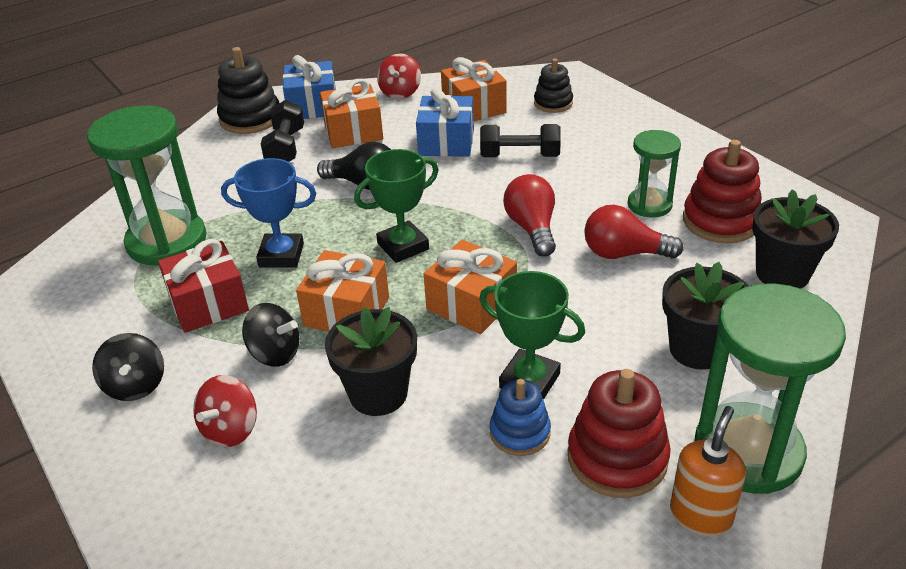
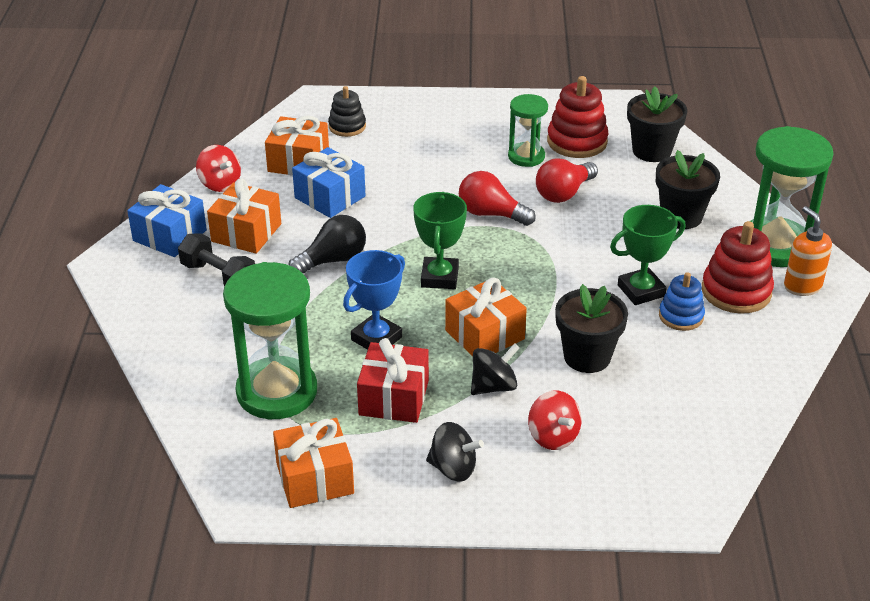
camera: 55 degrees left, 0 degrees up
(250, 118) = (138, 276): black stacking toy -> none
(471, 304) = (541, 278): orange gift -> orange gift (315, 478)
(520, 156) = (396, 175): black dumbbell -> none

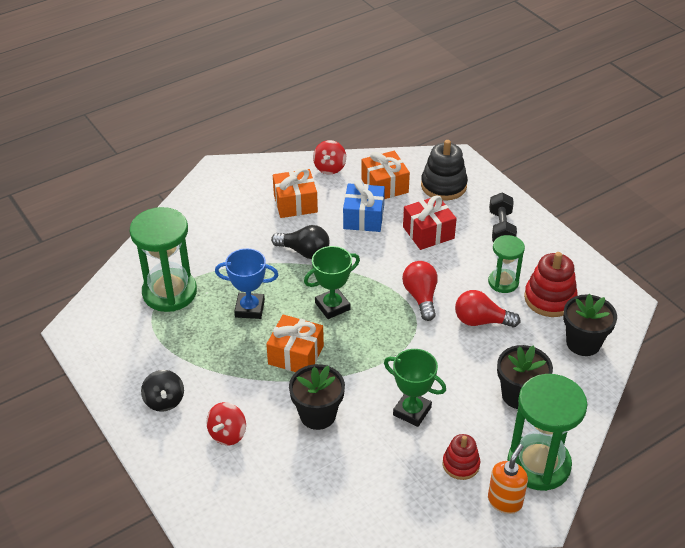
camera: 55 degrees right, 5 degrees up
(170, 235) = (264, 176): blue gift -> none
(218, 276) = (246, 215): black dumbbell -> black dumbbell (501, 228)
(315, 478) = (113, 346): orange gift -> none
(347, 126) = (443, 185): black stacking toy -> black stacking toy, size x1.59
(394, 398) = (204, 343): red gift -> red gift (428, 232)
(493, 386) = (251, 383): black spinning top -> none
(681, 316) = (404, 445): blue stacking toy -> none
(736, 291) = (461, 464): red stacking toy -> red stacking toy, size x0.63

